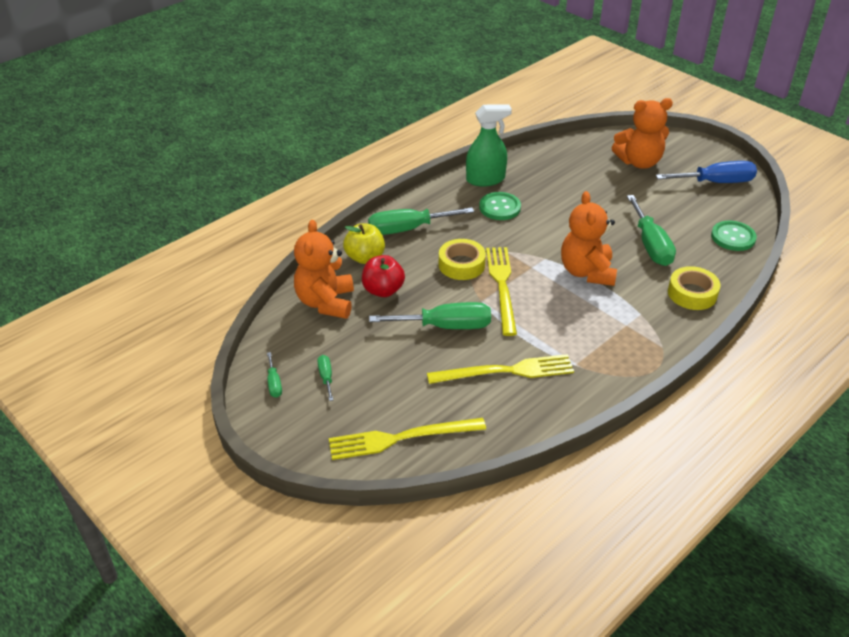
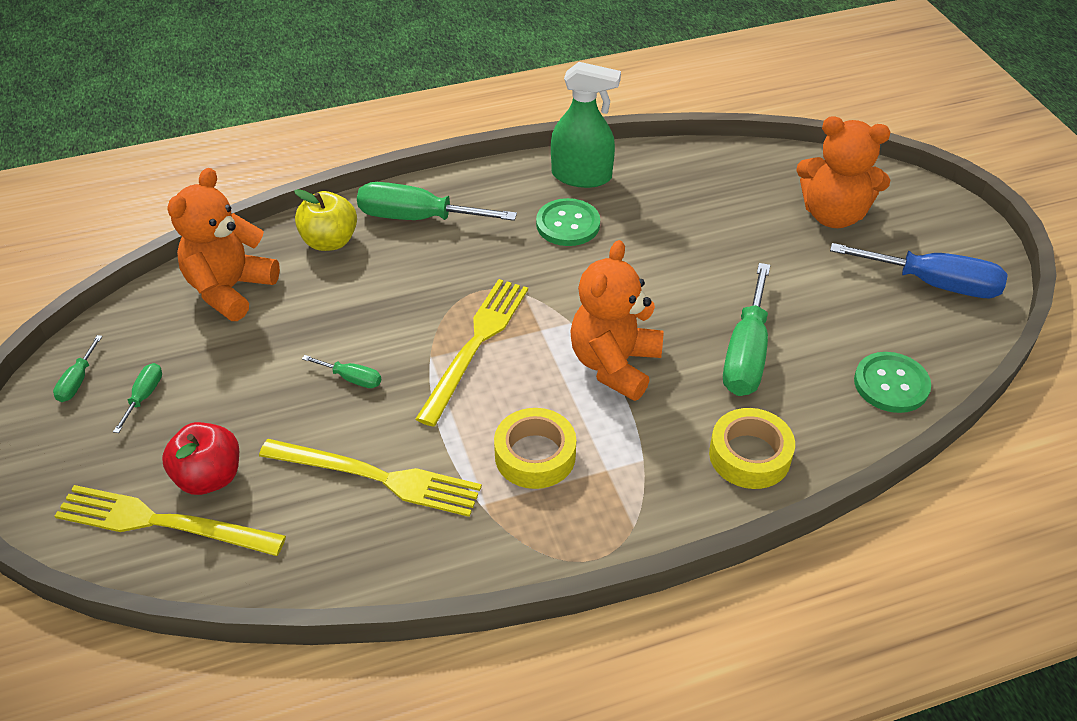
camera: 25 degrees right, 5 degrees up
(383, 290) = (314, 296): red apple -> red apple (209, 477)
(446, 326) = (352, 378): green screwdriver -> green screwdriver, size x0.47
(461, 265) = (446, 294): yellow tape -> yellow tape (535, 455)

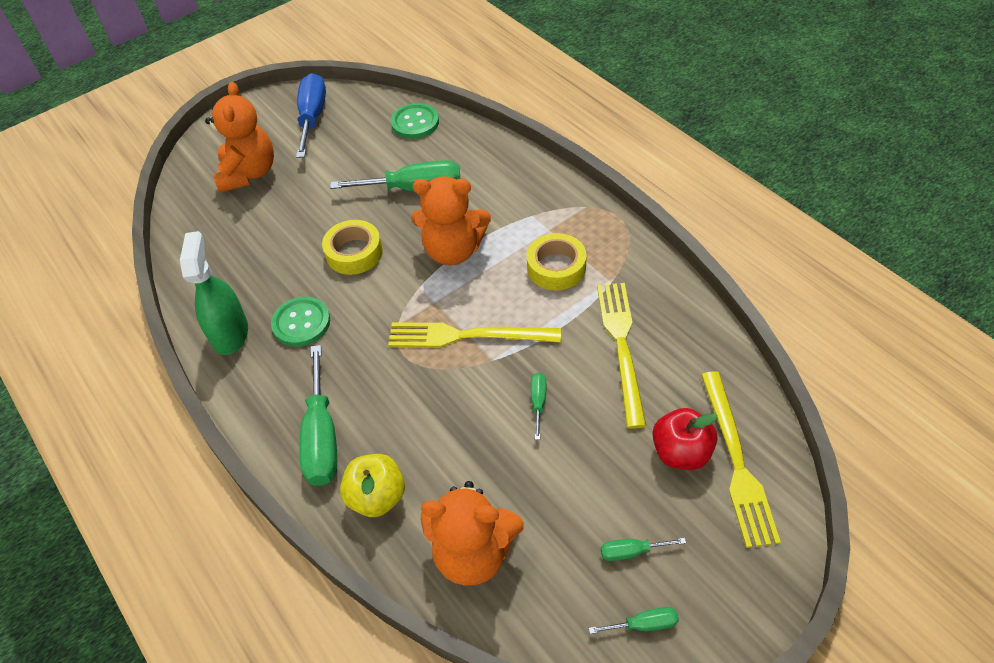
camera: 105 degrees left, 5 degrees up
(749, 455) = (503, 170): yellow tape -> yellow tape (354, 253)

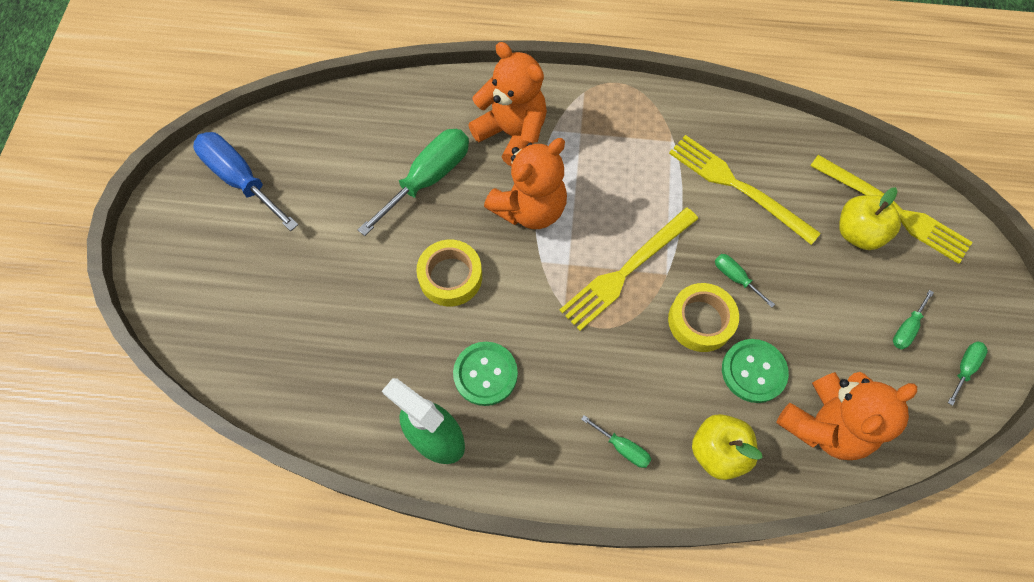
camera: 50 degrees left, 15 degrees up
(249, 173) = (250, 282): orange teddy bear -> orange teddy bear (512, 134)
(322, 437) = (622, 448): green screwdriver -> green screwdriver, size x0.47
(415, 123) = (350, 116): green button -> green button (753, 371)
(556, 267) = (623, 160): yellow tape -> yellow tape (700, 321)
(681, 452) = (858, 233): red apple -> yellow apple

